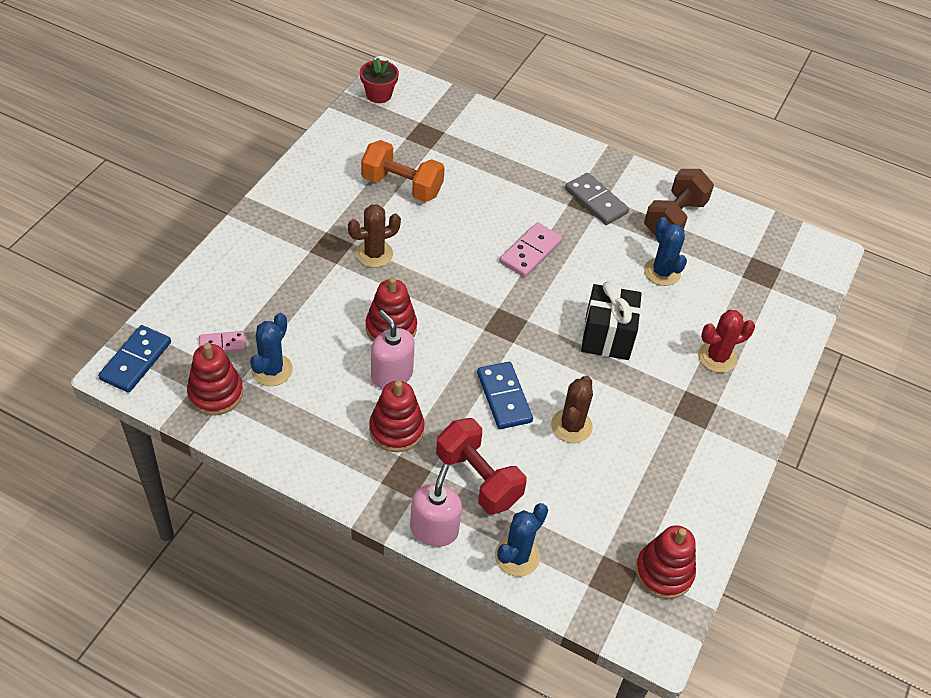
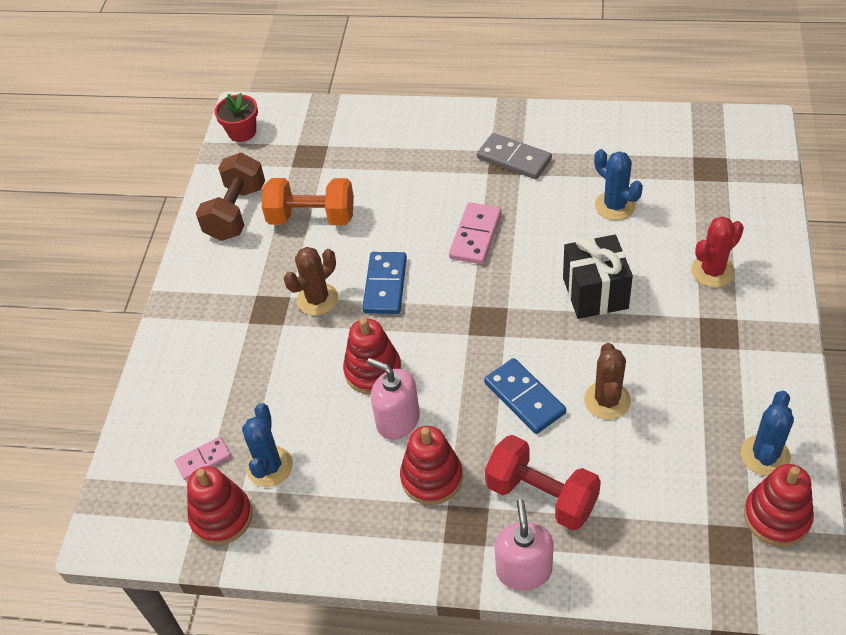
camera: 10 degrees left, 0 degrees up
(135, 361) = (117, 516): blue domino -> blue domino (385, 285)
(517, 556) = (622, 563): blue cactus -> blue cactus (765, 455)
(674, 218) = (599, 147): brown dumbbell -> brown dumbbell (236, 212)

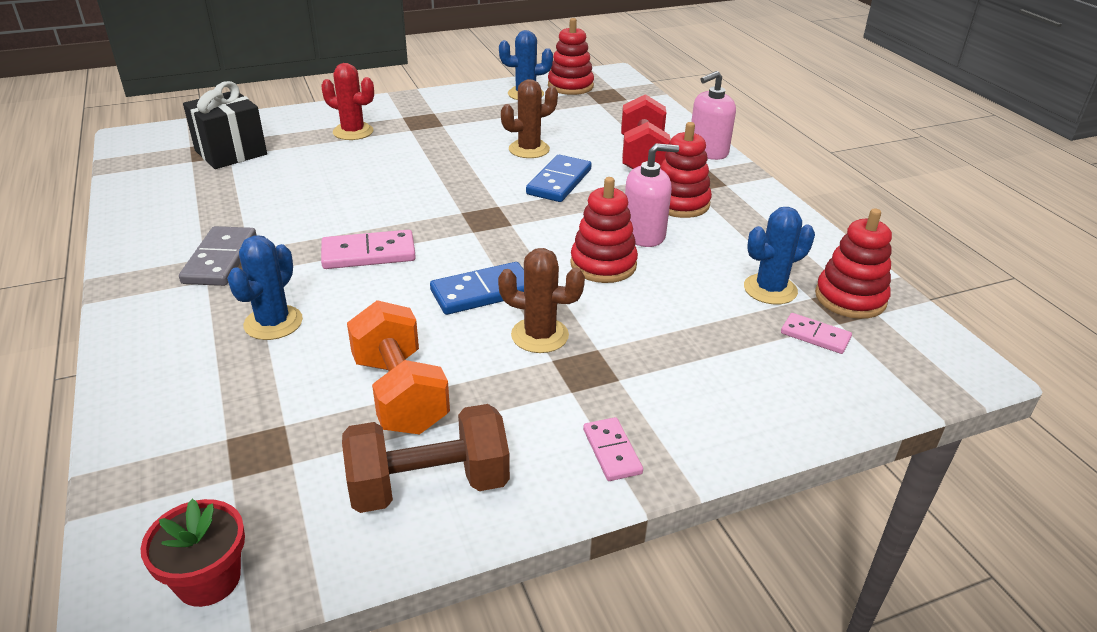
camera: 125 degrees left, 15 degrees down
(199, 293) = (611, 451): none -> pink domino
(398, 420) = (643, 234): pink soap dispenser -> pink soap dispenser turned 105 degrees counterclockwise
(595, 293) = (412, 174): black gift -> black gift (231, 152)
(615, 206) = (284, 186): blue cactus -> blue cactus (273, 323)

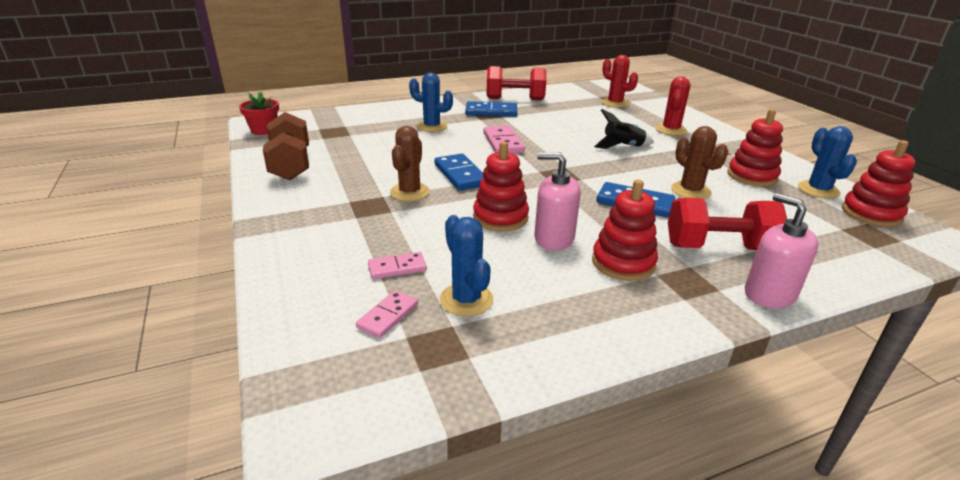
camera: 90 degrees right, 5 degrees down
(162, 233) = (515, 99): none -> red dumbbell
(220, 260) = (491, 112): grey domino -> blue domino
(231, 152) = (615, 103): black gift -> red cactus
(400, 394) = (363, 156): orange dumbbell -> none
(403, 168) = (622, 147): none -> black rocket
(611, 451) = (289, 211): pink domino -> pink domino (397, 268)
(643, 234) = (554, 238): pink soap dispenser -> pink soap dispenser turned 120 degrees clockwise
(850, 298) = (450, 354): red stacking toy -> red stacking toy (752, 176)

